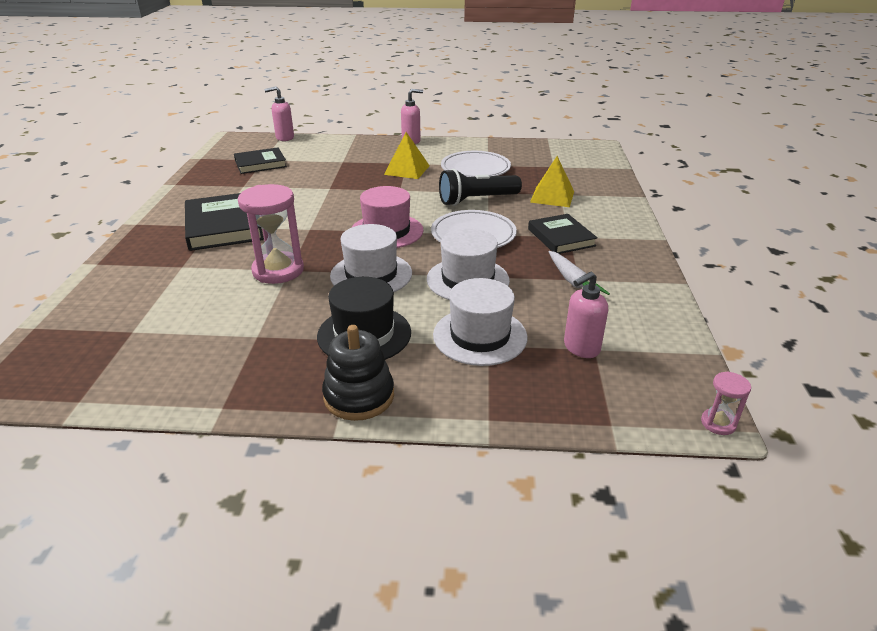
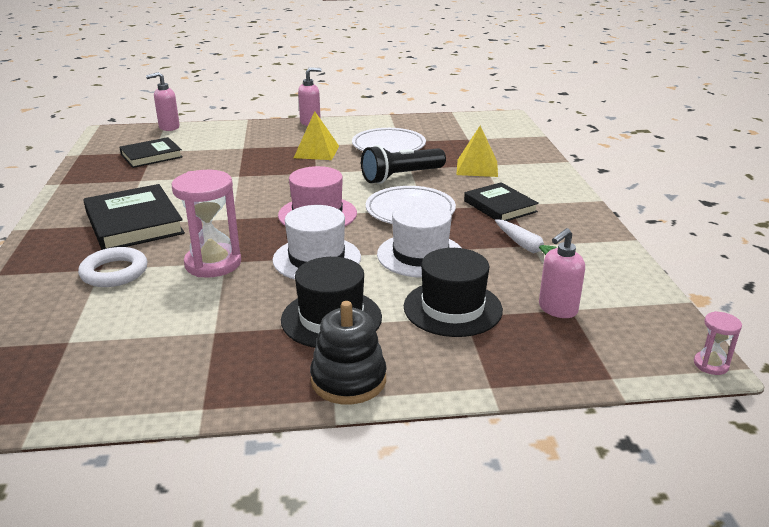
camera: 10 degrees left, 5 degrees down
(192, 271) = (114, 272): none -> white ring
(480, 336) = (452, 308): white hat -> black hat

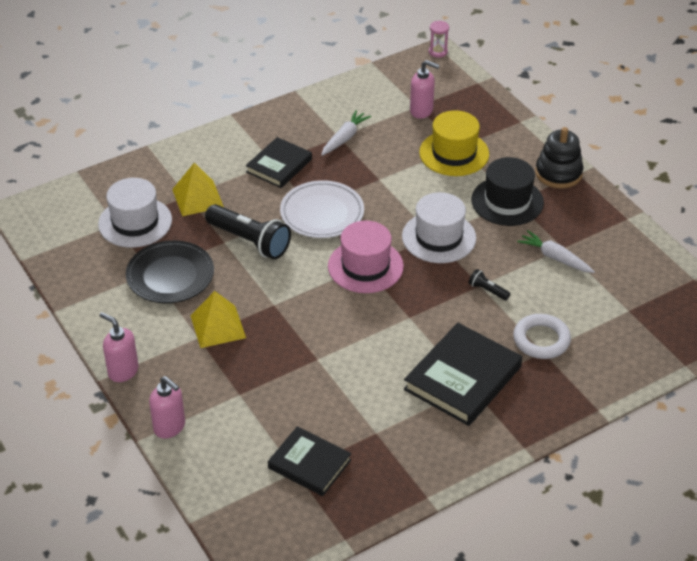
camera: 115 degrees left, 15 degrees up
(169, 127) = (210, 506): pink soap dispenser -> pink soap dispenser (170, 427)
(206, 320) = (555, 258): none -> white carrot
(213, 263) = (487, 290): pink hourglass -> black flashlight
(388, 146) = (170, 276): white plate -> black plate
(420, 255) = (394, 186): white hat -> white hat (135, 222)
(452, 308) = (454, 153): black hat -> yellow hat

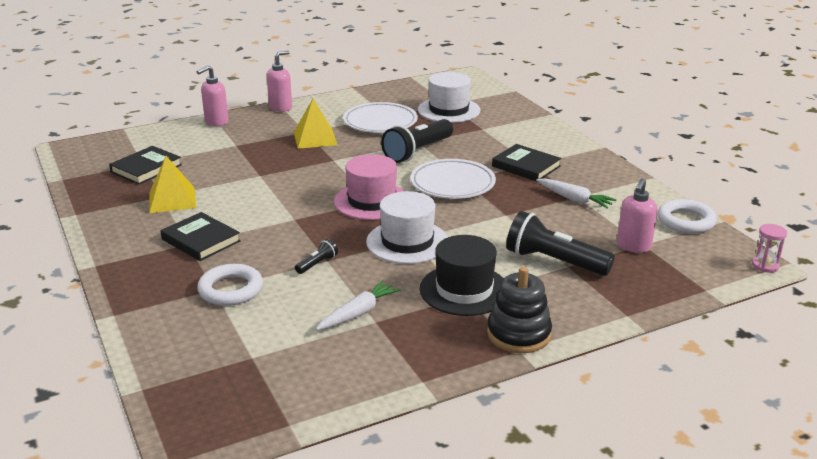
camera: 95 degrees right, 15 degrees down
(170, 276) = (380, 122): black plate -> white plate
(197, 198) = (479, 132): yellow pyramid -> yellow pyramid (172, 200)
(375, 81) = (686, 221): none -> white ring
(454, 153) = (554, 261): yellow hat -> black flashlight
(462, 378) = (201, 240): black book -> black book, size x0.65

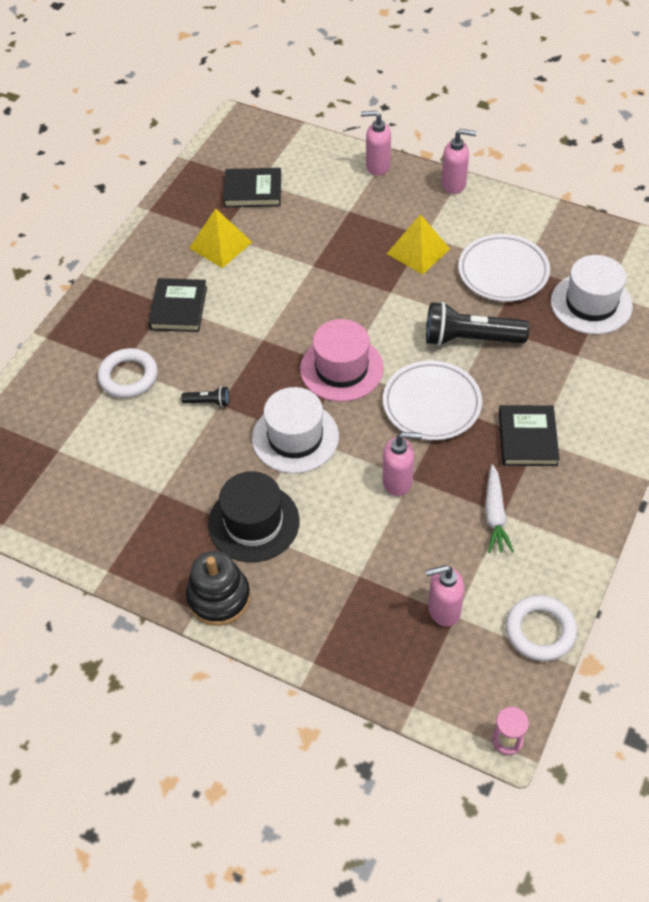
camera: 55 degrees right, 25 degrees up
(358, 313) = (162, 474): white carrot -> none
(502, 220) = (398, 481): none -> pink soap dispenser
(554, 261) = (357, 561): black flashlight -> none

